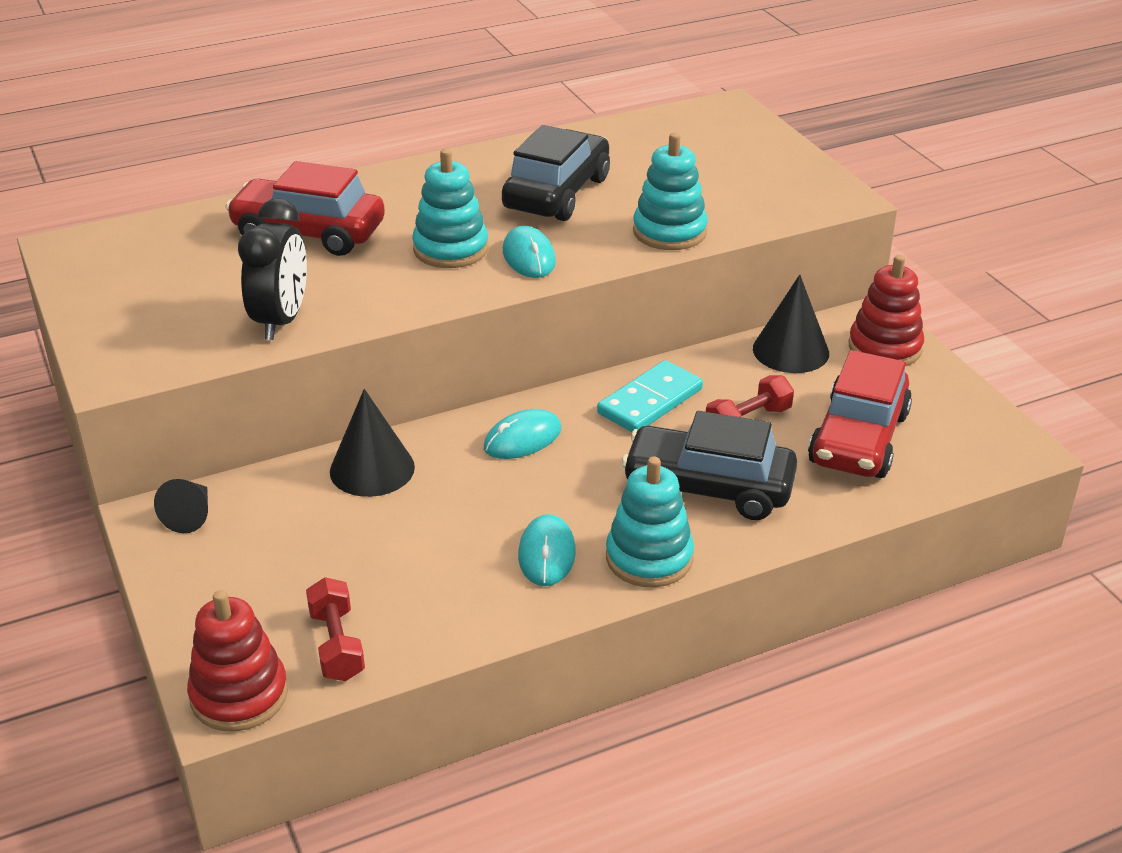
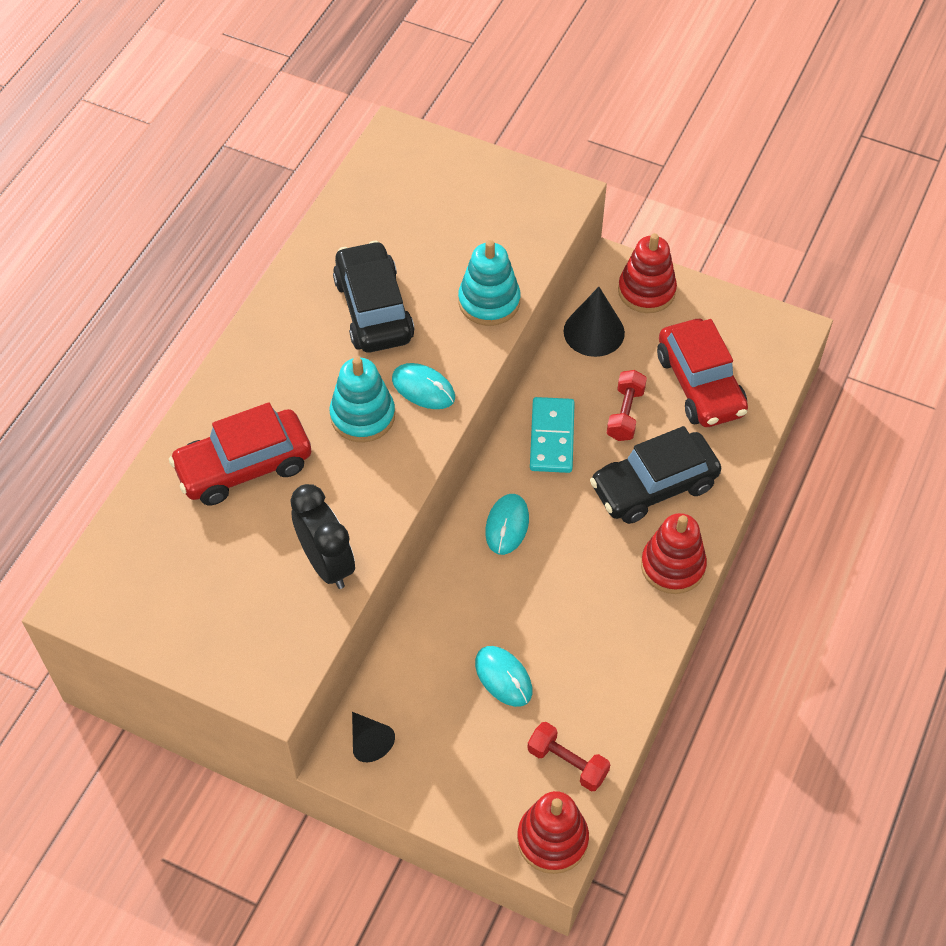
camera: 40 degrees left, 20 degrees up
(372, 469) = (441, 618): black cone -> none
(546, 554) = (614, 606): turquoise mouse -> turquoise mouse (503, 677)
(649, 558) = (672, 566): turquoise stacking toy -> red stacking toy

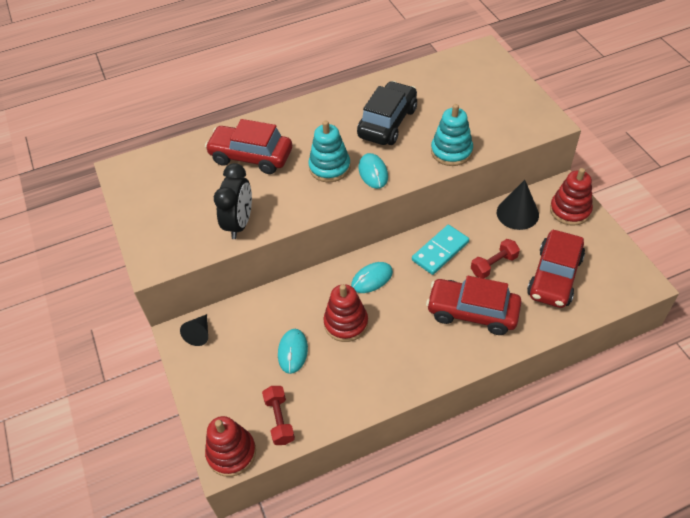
camera: 45 degrees right, 5 degrees down
(653, 486) = (472, 312): black car -> red car
(672, 566) = (441, 361): red stacking toy -> red stacking toy (346, 323)

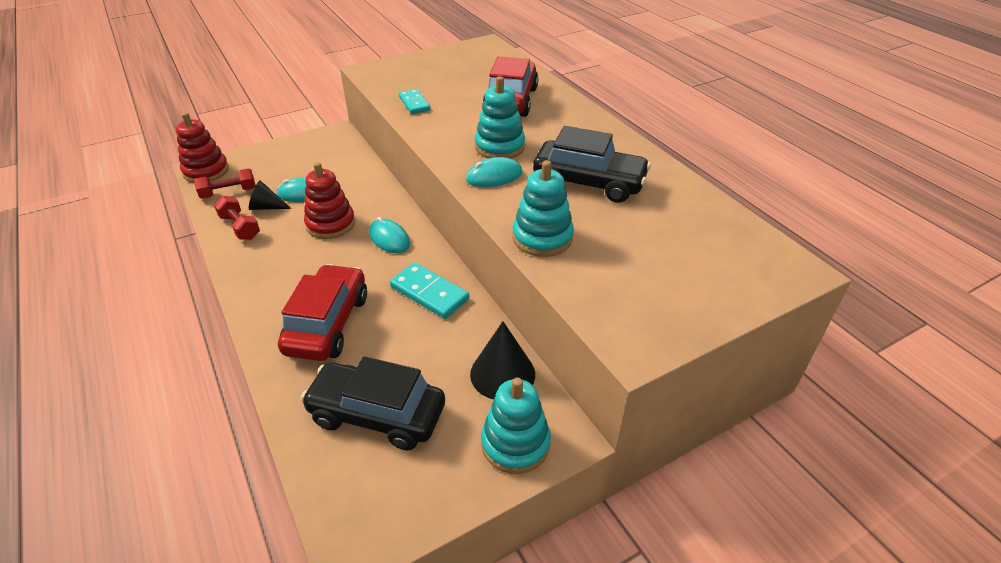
camera: 80 degrees right, 10 degrees down
(199, 334) = (335, 142): black cone -> black cone (266, 207)
(239, 223) = (414, 103): black clock -> turquoise domino
(494, 265) = (404, 345): red dumbbell -> red dumbbell (240, 227)
(554, 277) = (377, 414): red car -> black car
(570, 210) = (515, 443): red stacking toy -> turquoise stacking toy

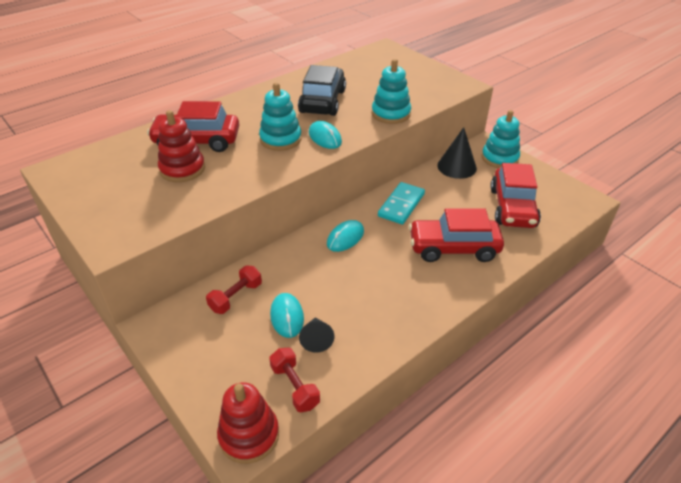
camera: 100 degrees left, 0 degrees up
(240, 227) = (355, 349): red dumbbell -> red dumbbell (236, 297)
(330, 224) = (334, 280): red stacking toy -> red stacking toy (182, 169)
(377, 414) = (512, 208): black car -> red car
(414, 103) = (202, 195): turquoise domino -> none

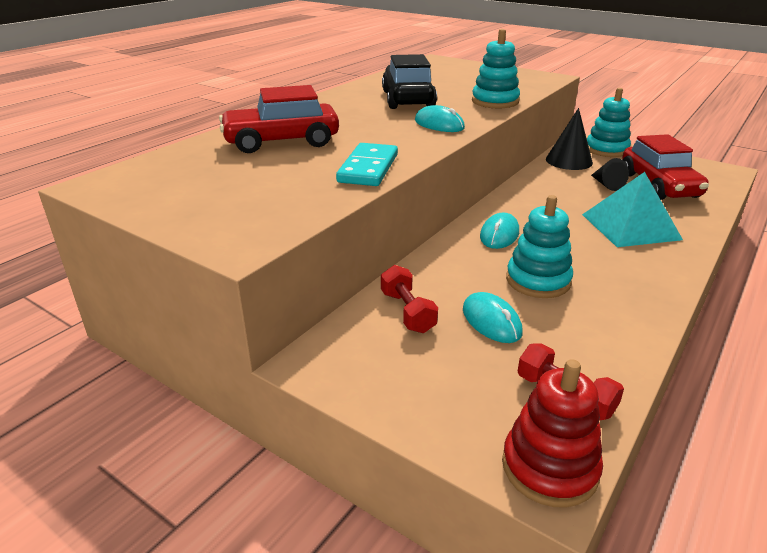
camera: 15 degrees left, 10 degrees down
(182, 169) = (283, 166): red stacking toy -> none
(236, 297) = (407, 312): red dumbbell -> red dumbbell turned 45 degrees counterclockwise
(280, 139) = (387, 130): turquoise stacking toy -> turquoise stacking toy (538, 280)
(316, 339) = (549, 338): black cone -> black cone (606, 185)
(401, 205) = (538, 198): turquoise domino -> turquoise domino (368, 168)
(453, 248) = (630, 226): red car -> turquoise pyramid

